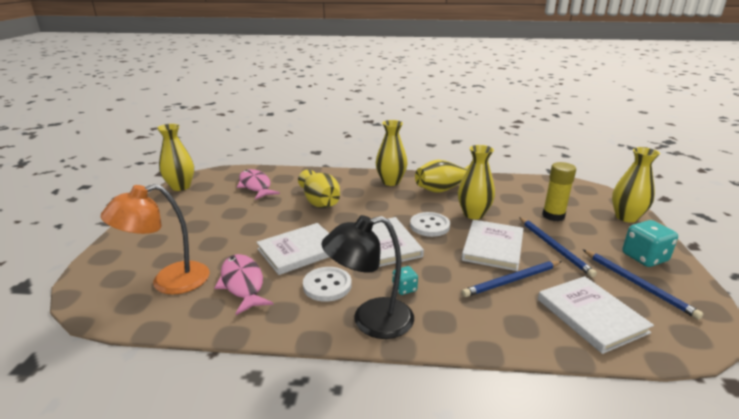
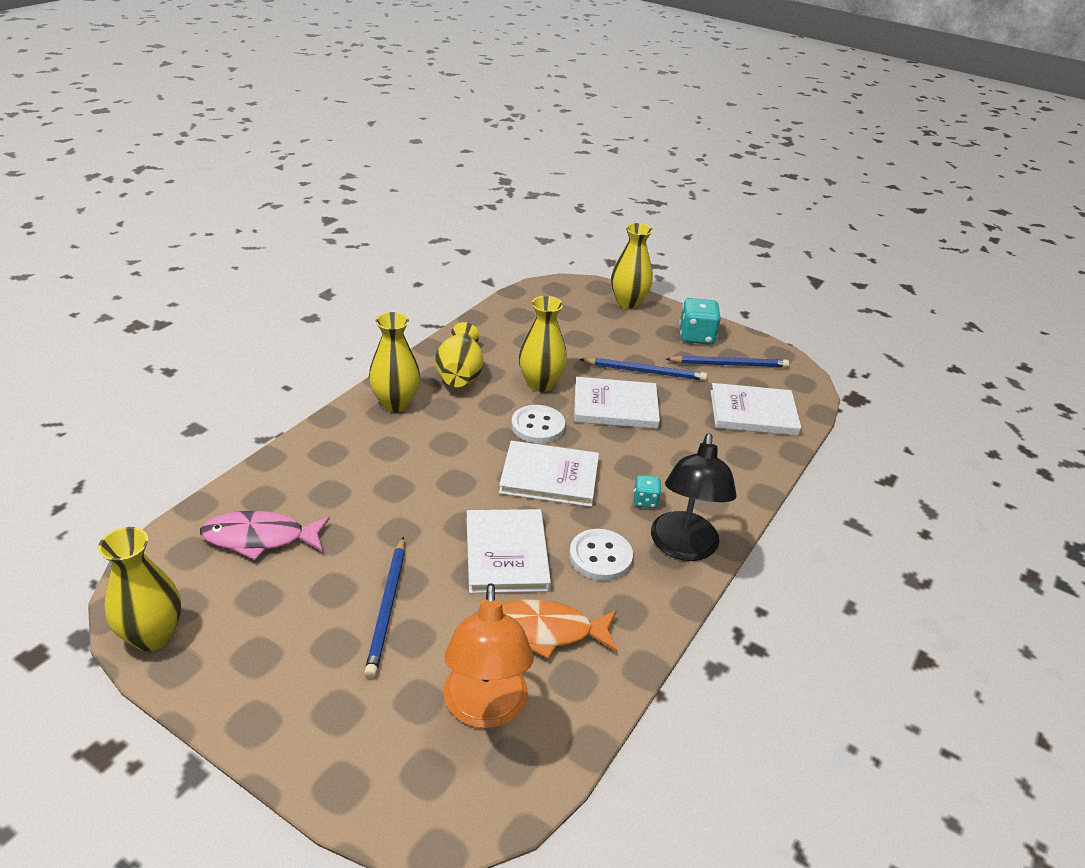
camera: 65 degrees left, 10 degrees up
(243, 284) = (545, 631): pink fish -> orange fish
(320, 202) = (388, 489): yellow vase -> none
(493, 247) = (615, 406): white book -> white book turned 45 degrees counterclockwise
(512, 281) = (679, 426): blue pencil -> blue pencil (387, 607)
(553, 216) = (589, 338): yellow glue stick -> none

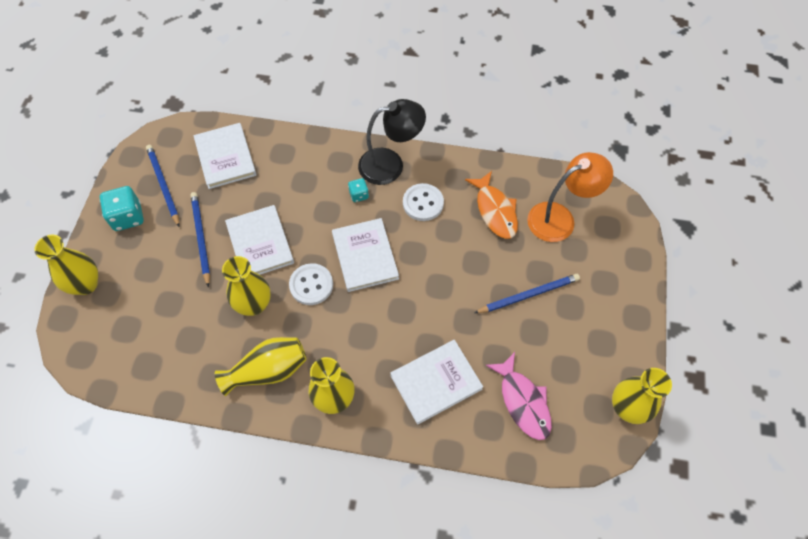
camera: 110 degrees left, 25 degrees up
(506, 554) = (450, 252): white book -> white book (436, 382)

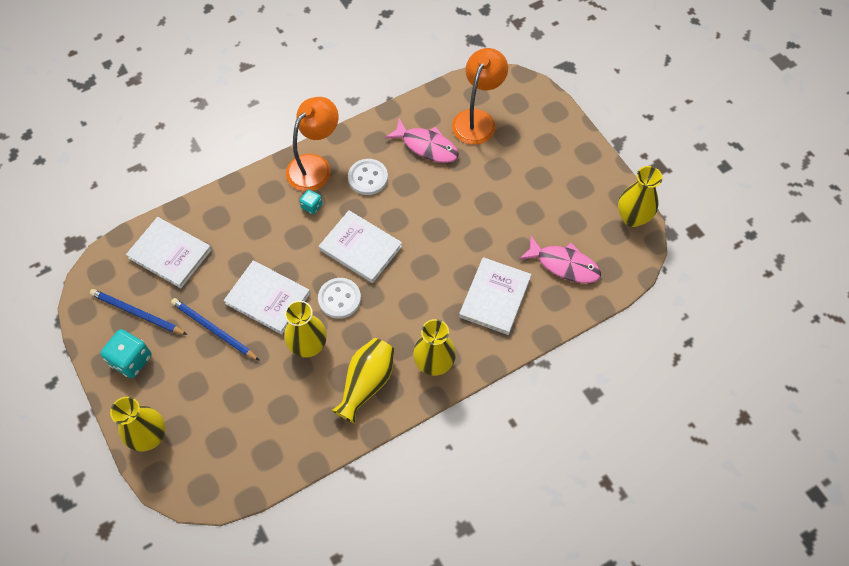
camera: 40 degrees left, 0 degrees up
(390, 164) = (315, 166): black lamp -> orange lamp
(495, 211) = (426, 146): orange fish -> pink fish
(528, 295) = (504, 189): blue pencil -> none

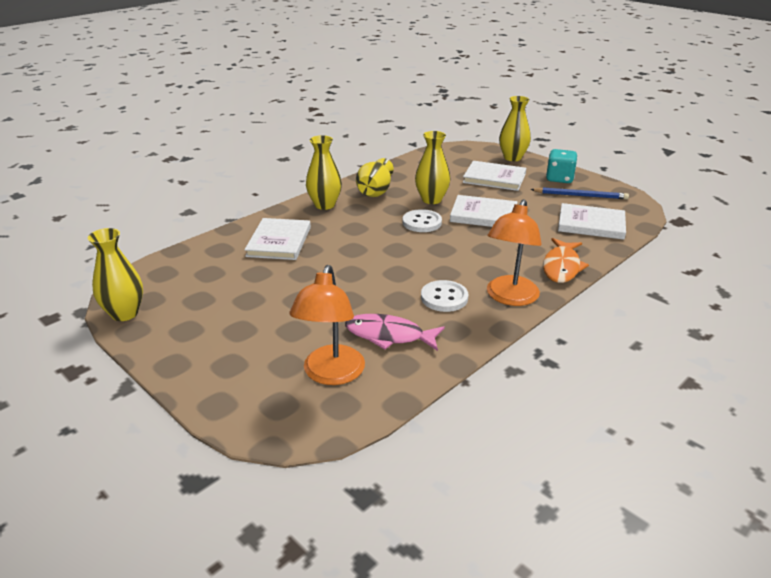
camera: 165 degrees right, 30 degrees down
(213, 330) = (513, 197): blue pencil -> none
(247, 194) = (561, 267): none -> orange fish
(312, 206) = (489, 269): turquoise dice -> none
(360, 248) = (421, 251): white book -> white book (494, 178)
(564, 265) = (210, 269): pink fish -> none

